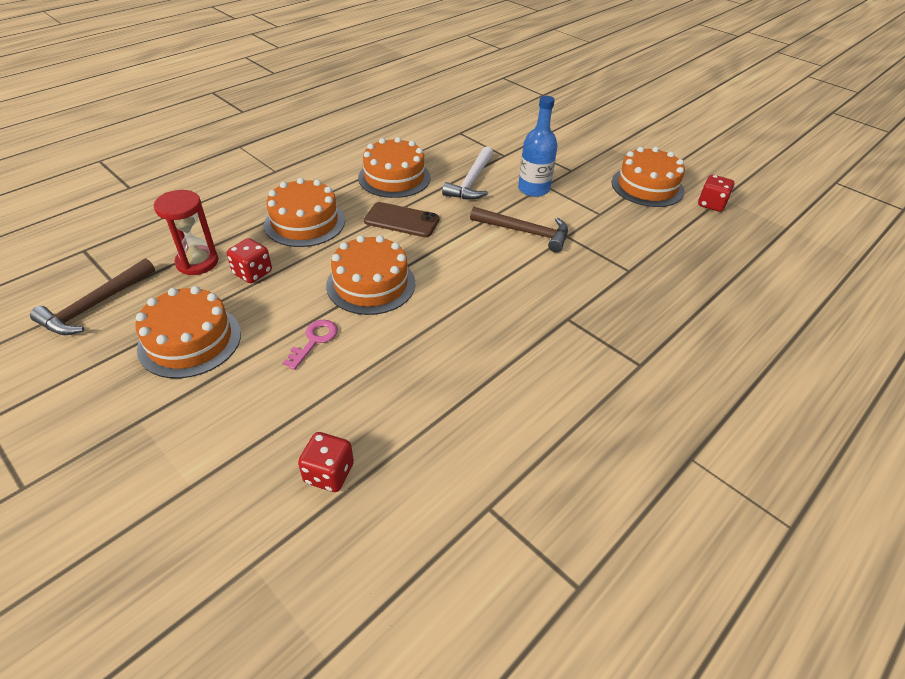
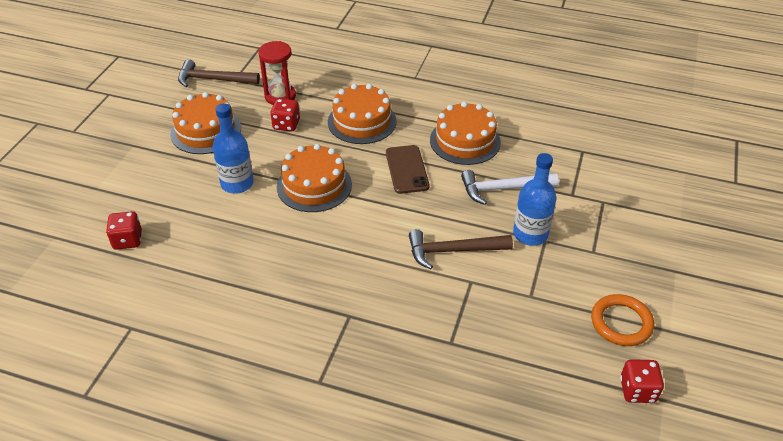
camera: 65 degrees right, 0 degrees up
(314, 341) = (237, 183): pink key -> blue bottle
(525, 232) = (452, 251): brown hammer -> brown hammer turned 90 degrees clockwise
(647, 186) = (621, 322): orange cake -> orange ring

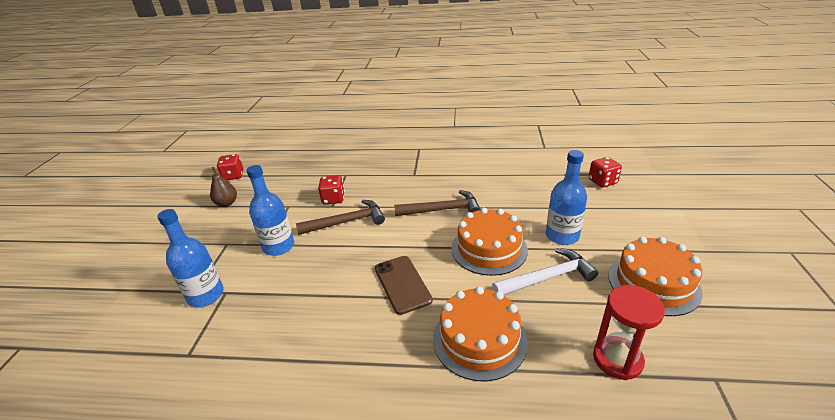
camera: 170 degrees right, 10 degrees down
(213, 79) = (745, 370): brown hammer -> brown hammer (443, 210)
(286, 125) = (570, 312): red dice -> red dice (333, 199)
(465, 141) = (339, 337): orange cake -> none
(502, 189) = (298, 283): white hammer -> white hammer (548, 278)
(590, 195) = (206, 295): none -> blue bottle
(621, 322) = (227, 203): orange ring -> brown pear

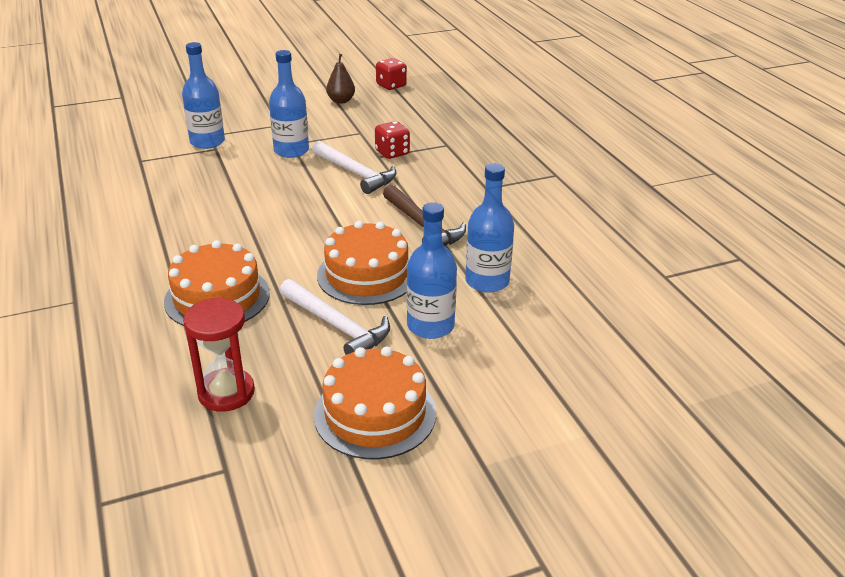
camera: 60 degrees right, 0 degrees up
(347, 222) = (356, 173): brown hammer -> white hammer
(402, 284) = (274, 234): brown phone -> none
(522, 202) = (487, 281): none -> blue bottle
(602, 182) = (604, 347): red dice -> none

